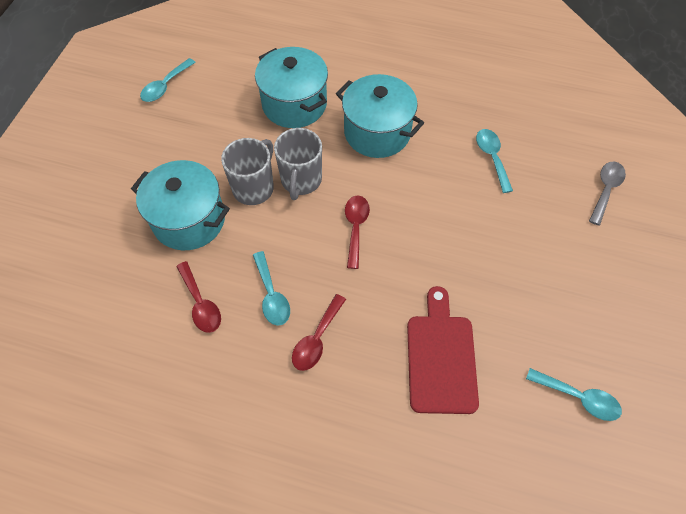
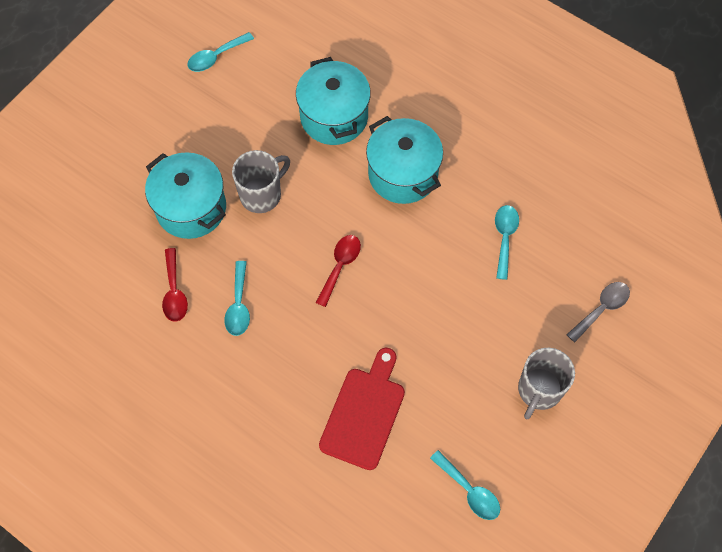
camera: 20 degrees right, 5 degrees up
(301, 180) = (308, 201): grey mug -> grey mug (539, 390)
(316, 339) = (262, 359): red spoon -> none

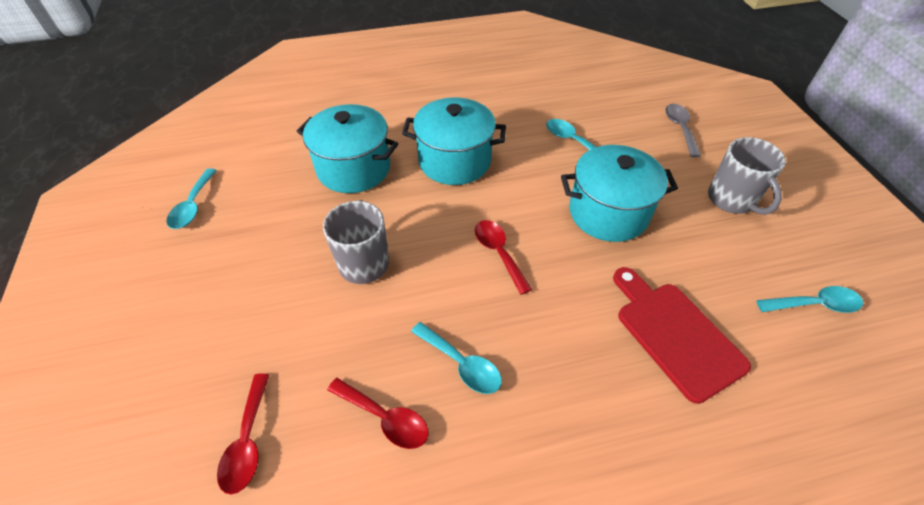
camera: 50 degrees left, 15 degrees down
(109, 238) = (247, 442): none -> red spoon
(191, 208) = (309, 331): turquoise pot -> turquoise pot (608, 213)

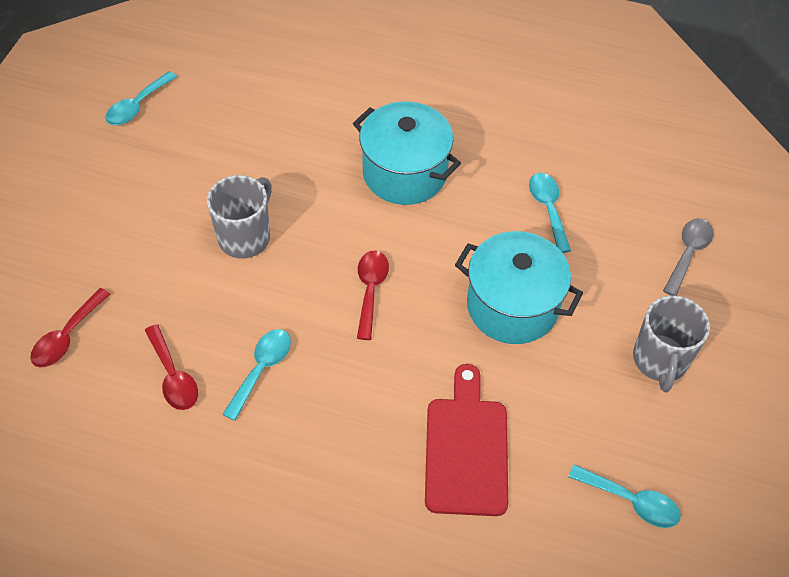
camera: 30 degrees right, 5 degrees up
(353, 168) = (301, 134): turquoise pot -> none
(462, 364) = (262, 369): turquoise spoon -> turquoise spoon turned 135 degrees counterclockwise

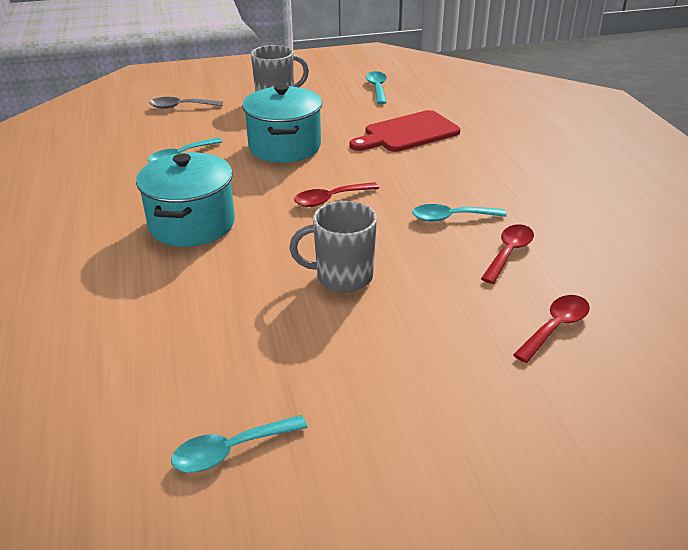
camera: 120 degrees left, 20 degrees down
(67, 336) = (555, 327): red spoon -> red spoon turned 45 degrees counterclockwise
(137, 106) = (230, 451): turquoise spoon -> turquoise spoon turned 150 degrees clockwise

